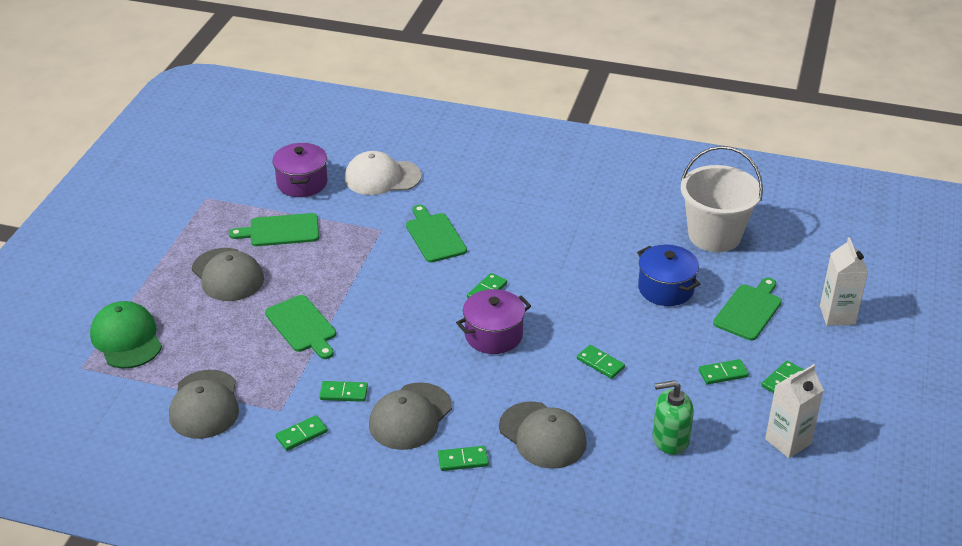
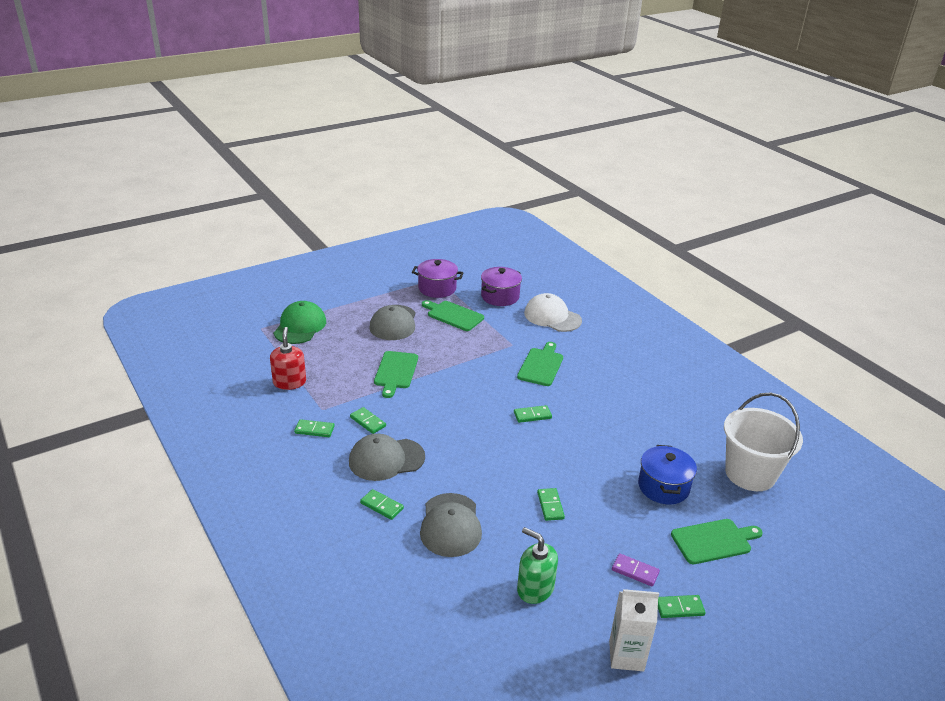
camera: 40 degrees right, 5 degrees down
(205, 405) = (289, 382): grey cap -> red soap dispenser
(493, 335) = (501, 444): purple pot -> purple pot (437, 288)
(723, 374) = (635, 571): green domino -> purple domino
(837, 315) = (790, 591): white carton -> none

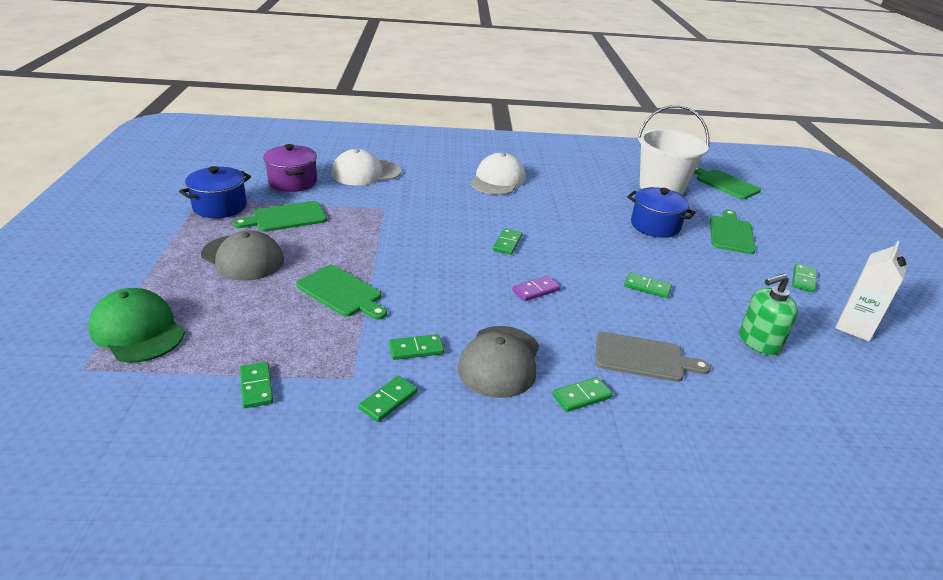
camera: 60 degrees left, 0 degrees up
(289, 382) = (256, 387): red soap dispenser -> green domino
(437, 288) = (220, 206): purple pot -> blue pot
(450, 525) = (643, 358): grey cap -> grey cutting board
(541, 365) = (435, 208): green cutting board -> green cutting board (725, 183)
(627, 377) = (498, 180): none -> white cap
(635, 571) = (753, 281): purple domino -> purple domino (536, 290)

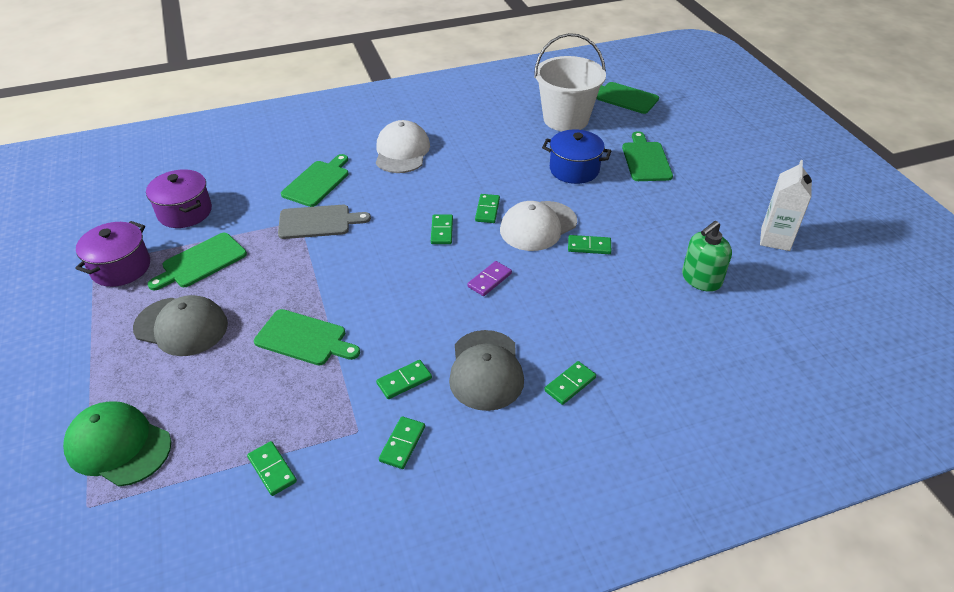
camera: 15 degrees left, 10 degrees up
(220, 206) = (121, 267): blue pot -> purple pot
(365, 173) = (259, 178): white cap -> white cap (538, 226)
(413, 185) = (317, 182): none -> green cutting board
(643, 358) = (609, 327): grey cutting board -> grey cutting board (318, 222)
(803, 279) = (721, 197): green domino -> green domino (487, 210)

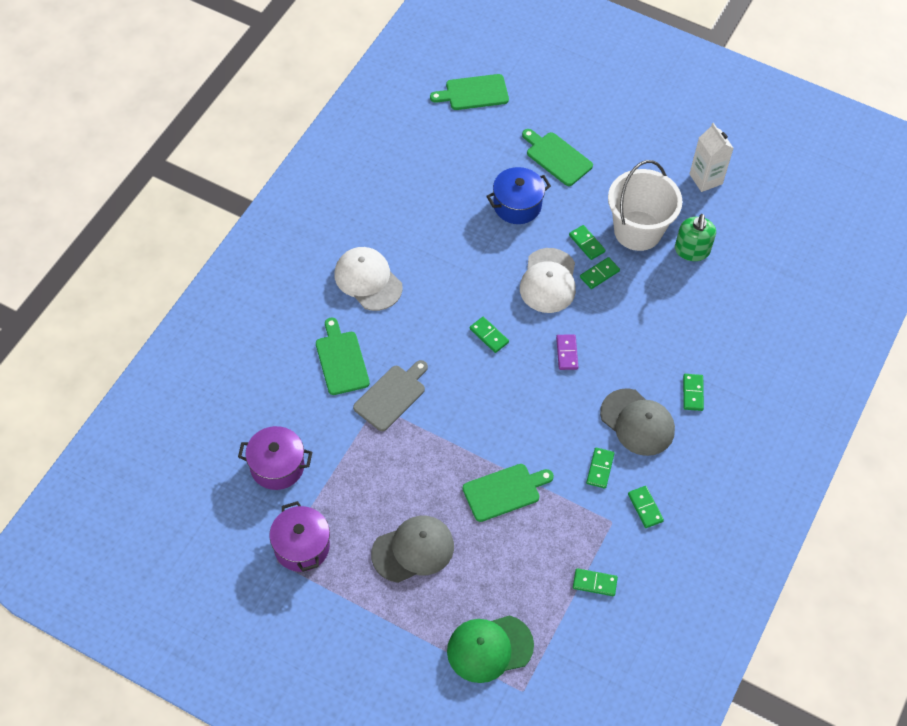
camera: 45 degrees left, 15 degrees up
(201, 262) = (354, 495): green cutting board -> none
(487, 210) = (498, 292): green domino -> green domino (586, 243)
(566, 119) = (455, 151): white bucket -> white bucket (637, 231)

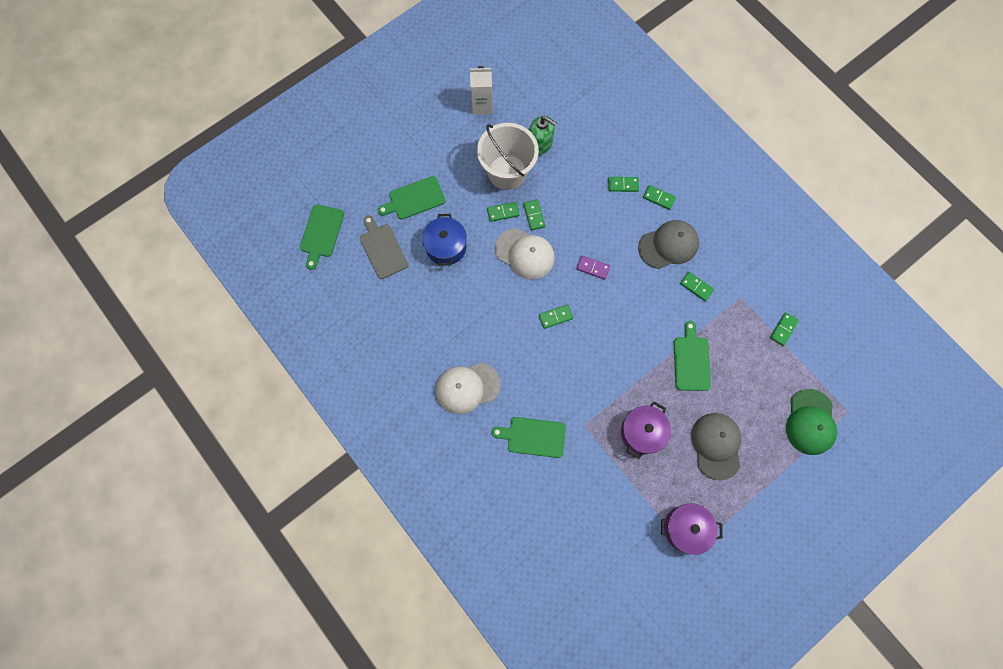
camera: 65 degrees left, 15 degrees up
(277, 466) = (610, 522): purple pot -> purple pot (642, 432)
(391, 396) = (580, 410): grey cutting board -> grey cutting board (382, 249)
(645, 508) = (737, 270): green domino -> green domino (623, 185)

